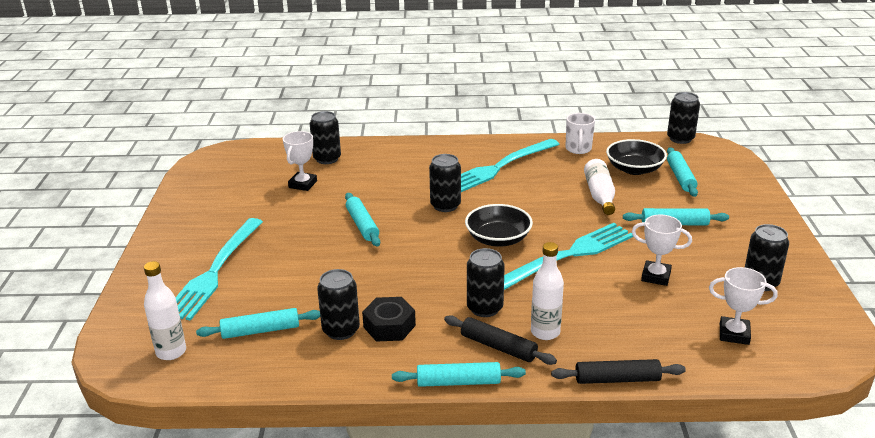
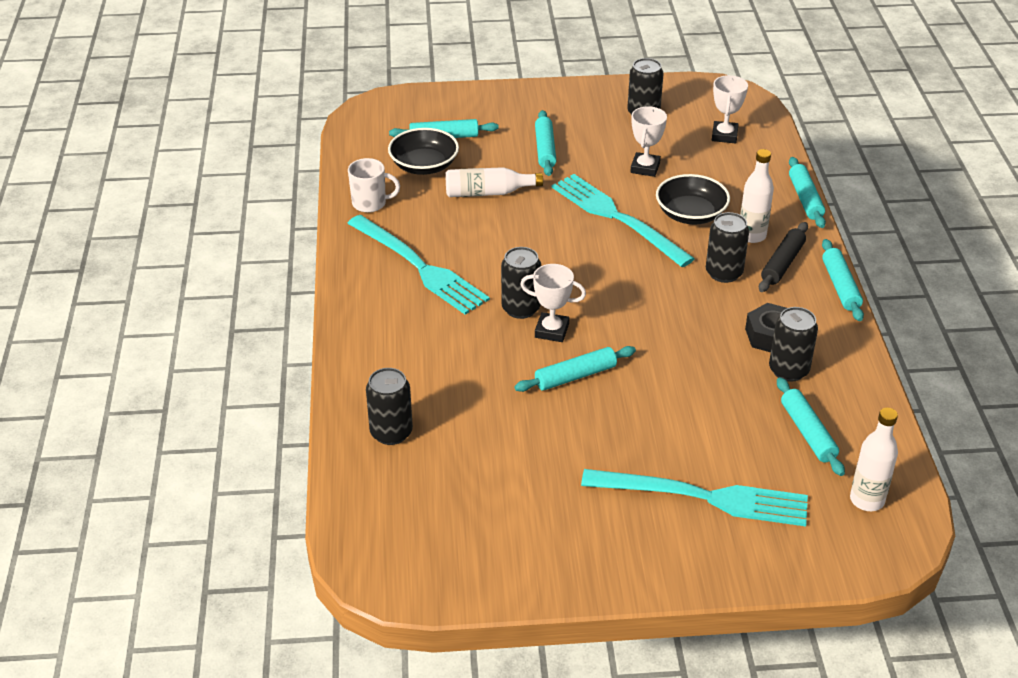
camera: 95 degrees left, 10 degrees up
(303, 184) = (471, 448): white trophy -> white trophy (552, 331)
(498, 239) = (592, 266): black bowl -> black bowl (690, 214)
(617, 379) = (805, 198): black rolling pin -> turquoise rolling pin
(680, 139) = (346, 128): black can -> none

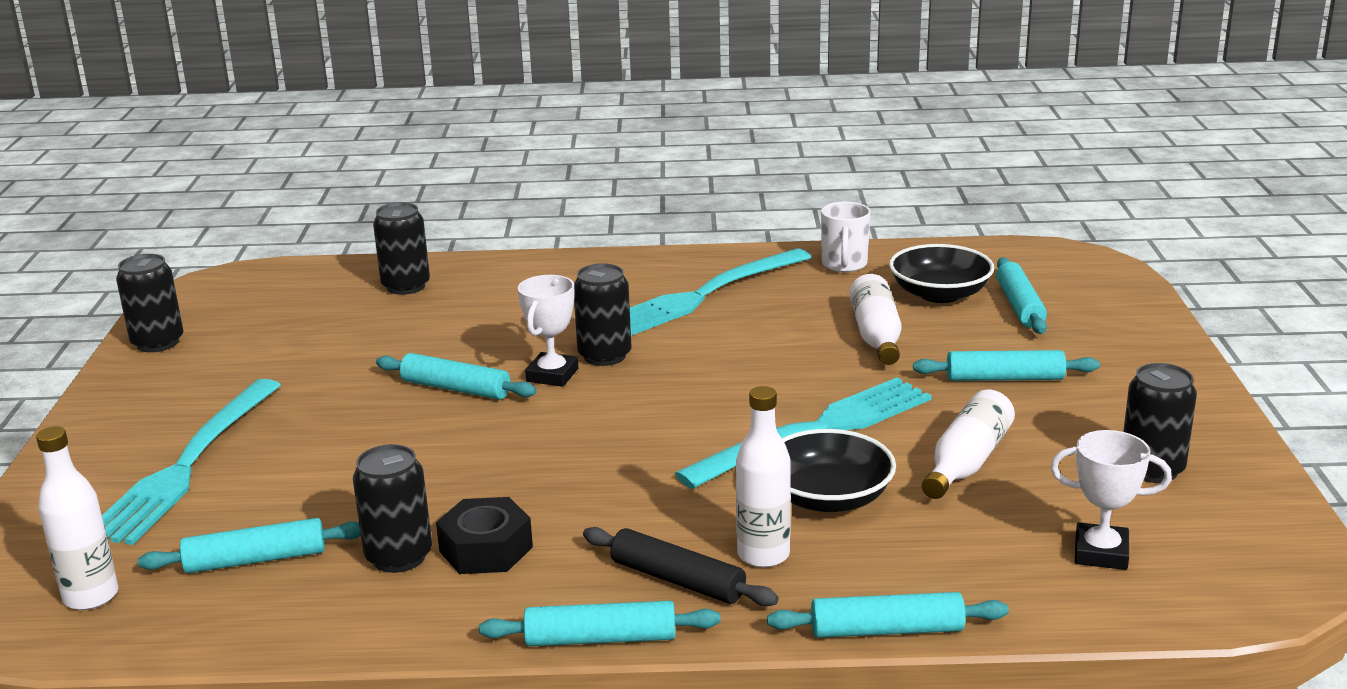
camera: 95 degrees right, 15 degrees down
(575, 376) = (456, 388): turquoise rolling pin -> turquoise rolling pin turned 45 degrees counterclockwise
(645, 168) = (966, 462): white trophy -> white bottle
(724, 273) = (659, 517): black can -> black can (158, 343)

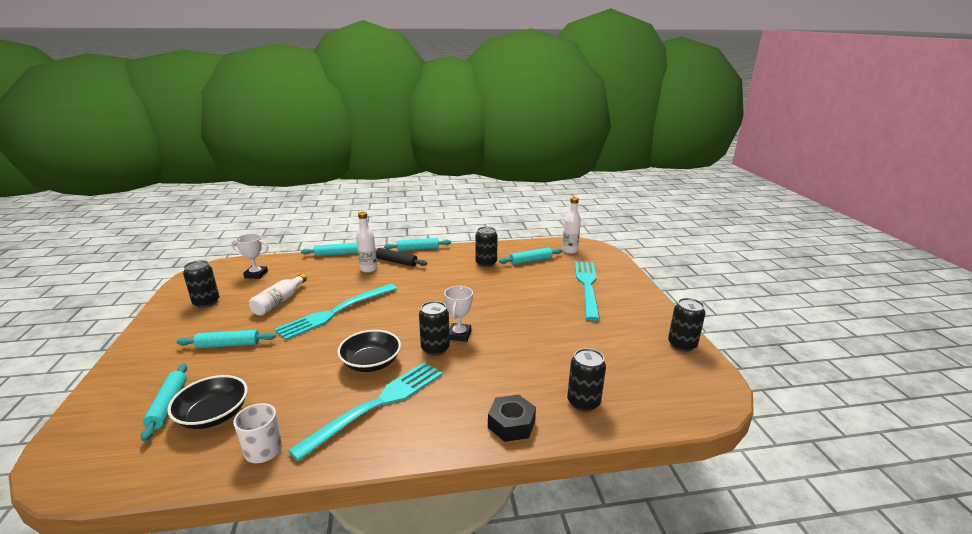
camera: 170 degrees right, 0 degrees up
(456, 388) = (503, 325): turquoise rolling pin -> none
(486, 549) = (459, 266): black nut -> black nut (511, 424)
(828, 497) = (340, 286): black bowl -> black bowl (371, 363)
(876, 336) = (279, 372): white bottle -> none

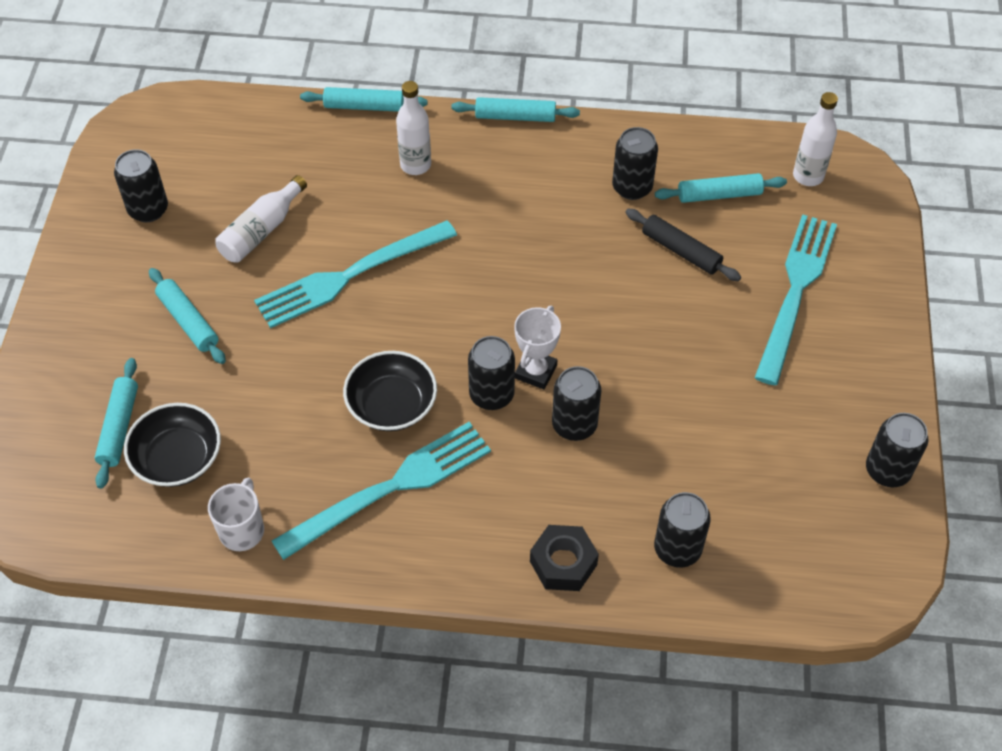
camera: 15 degrees right, 30 degrees up
(228, 345) = (188, 321): turquoise rolling pin -> turquoise rolling pin turned 45 degrees clockwise
(256, 274) = (223, 145): white trophy -> none
(396, 262) = (468, 152): black rolling pin -> black rolling pin (681, 251)
(491, 354) = (574, 425): none -> black can

